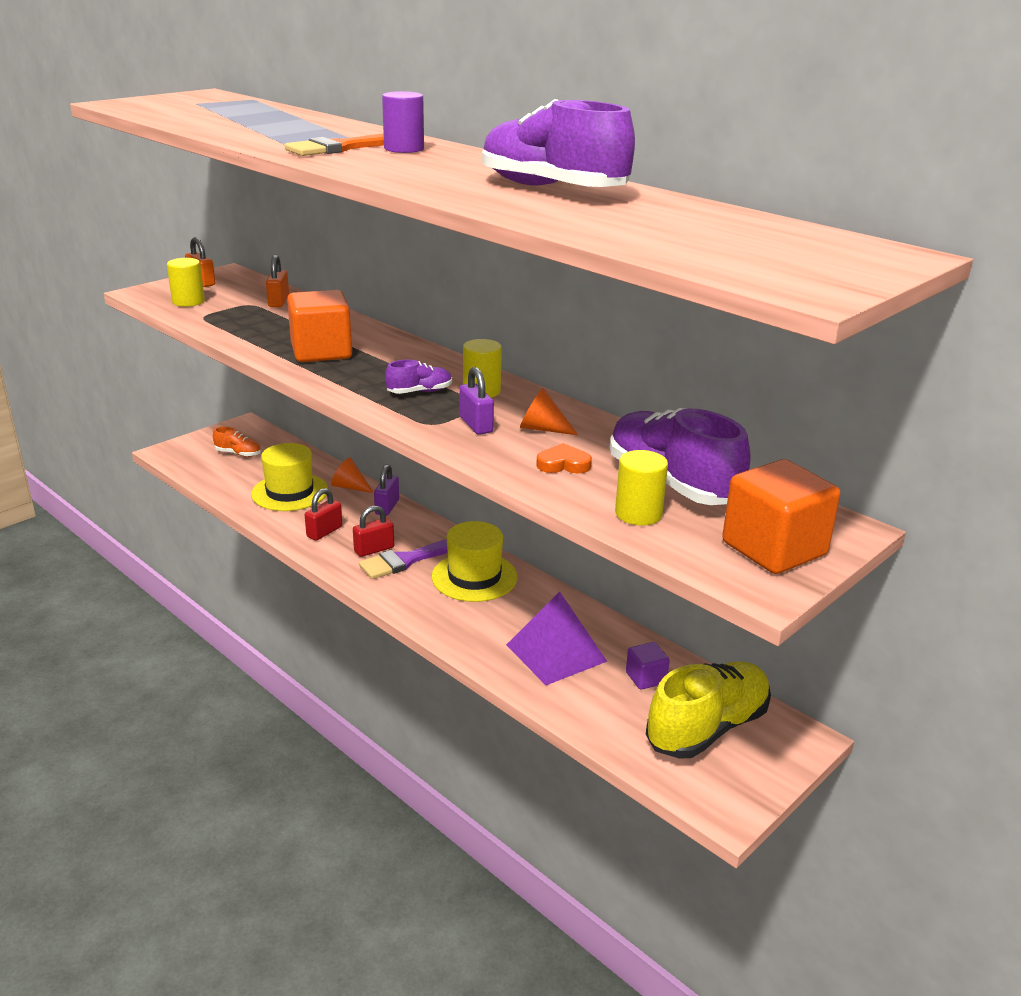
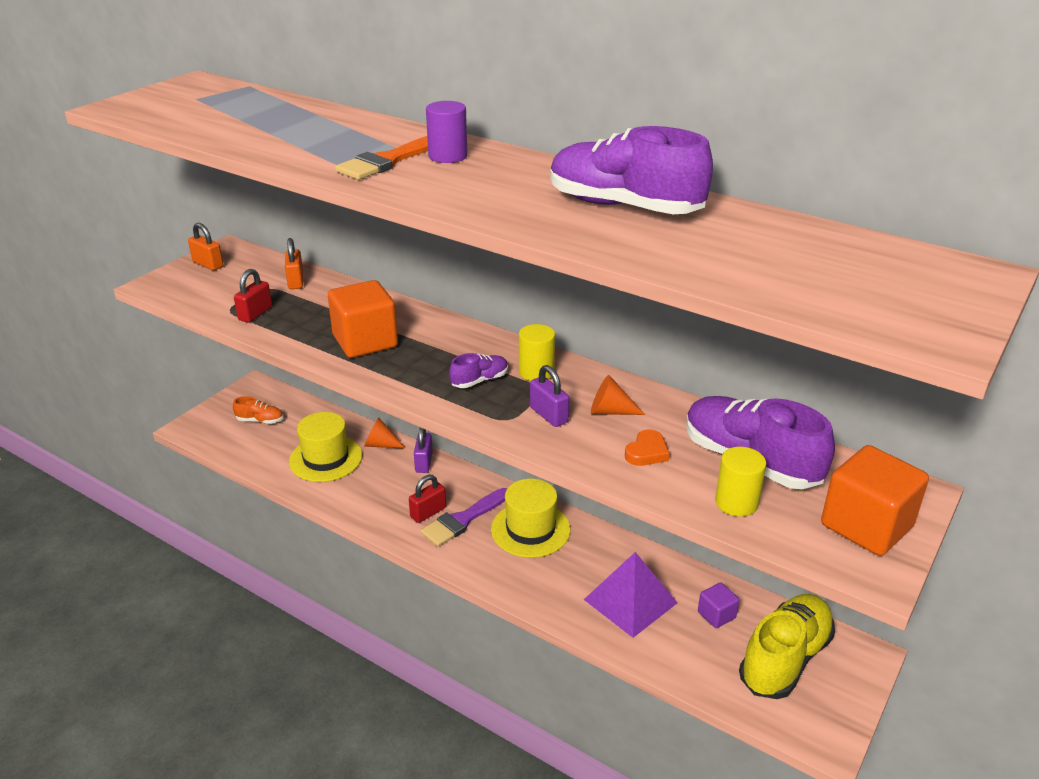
camera: 10 degrees left, 5 degrees up
(188, 301) = (206, 291): yellow cylinder -> none
(324, 532) = (374, 499): red padlock -> red padlock (255, 314)
(563, 464) = (647, 452): orange heart -> orange heart turned 135 degrees clockwise

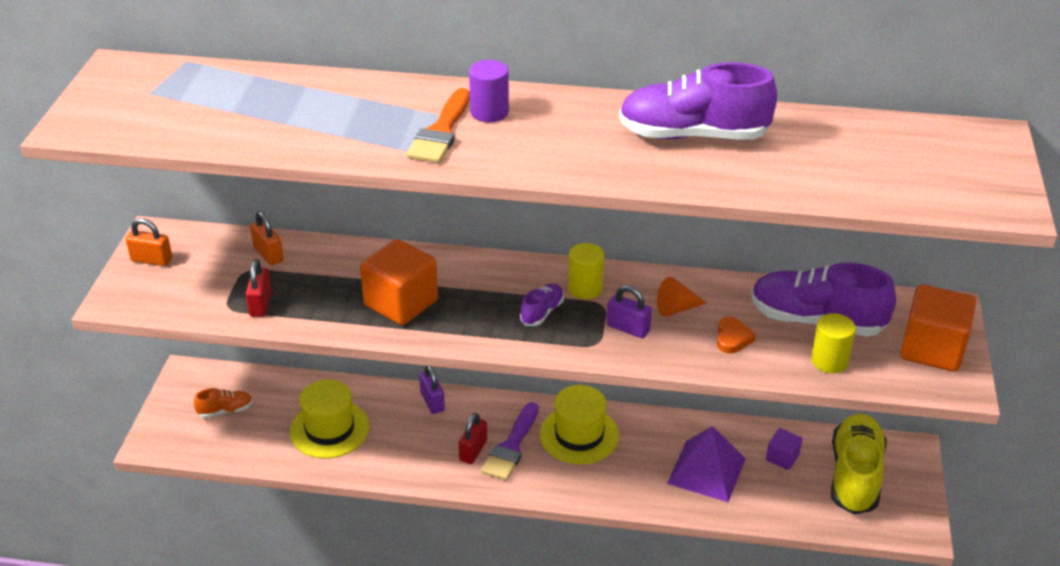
camera: 25 degrees left, 5 degrees up
(381, 444) = (375, 396): orange cone -> none

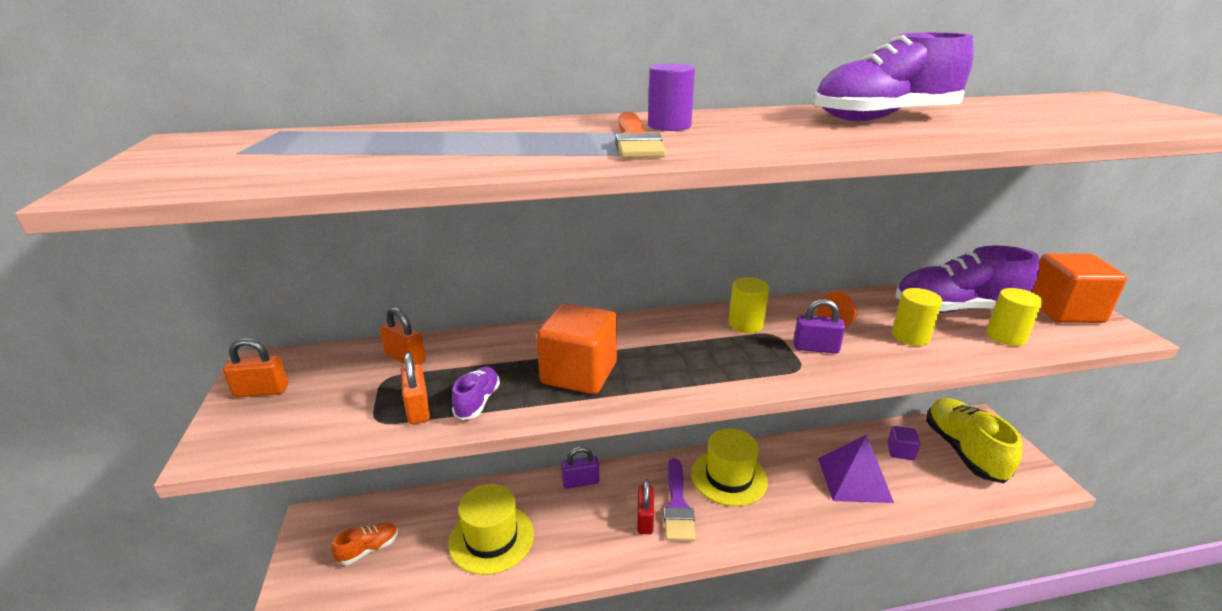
camera: 20 degrees left, 10 degrees down
(261, 304) = (418, 409): red padlock -> orange padlock
(432, 401) = (580, 482): purple padlock -> purple padlock turned 60 degrees counterclockwise
(542, 312) = (725, 352): purple shoe -> purple shoe (477, 402)
(732, 338) = (910, 336): orange heart -> yellow cylinder

